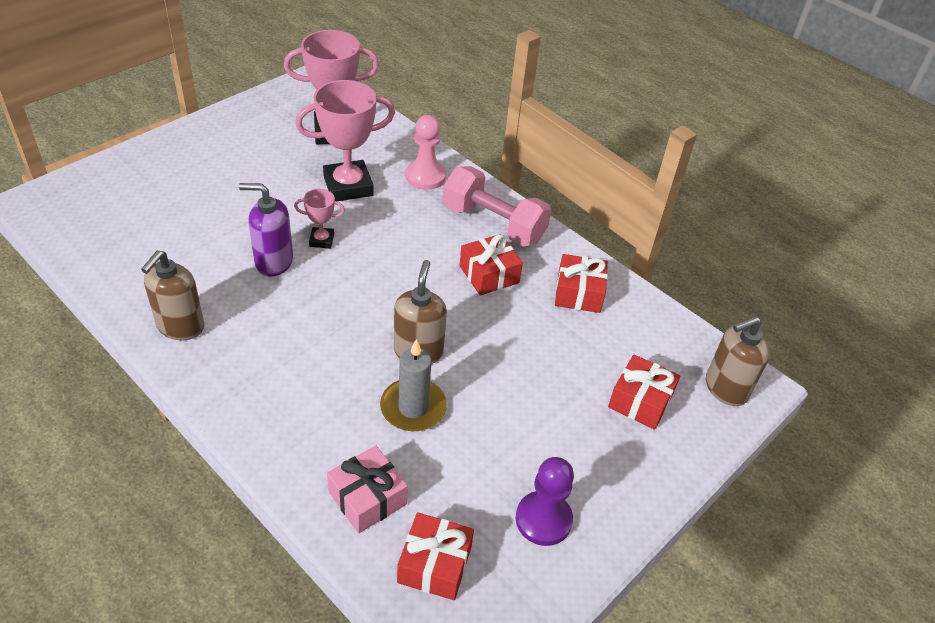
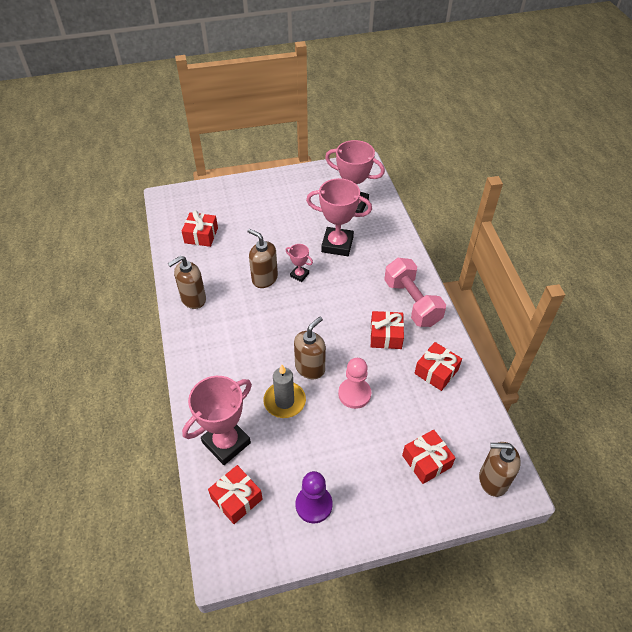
camera: 35 degrees right, 5 degrees up
(133, 236) = (201, 235): none -> red gift
(273, 262) = (264, 278): purple soap dispenser -> brown soap dispenser
(367, 498) = (226, 442): pink gift -> pink trophy
(425, 176) = (389, 254): pink pawn -> pink pawn (354, 394)

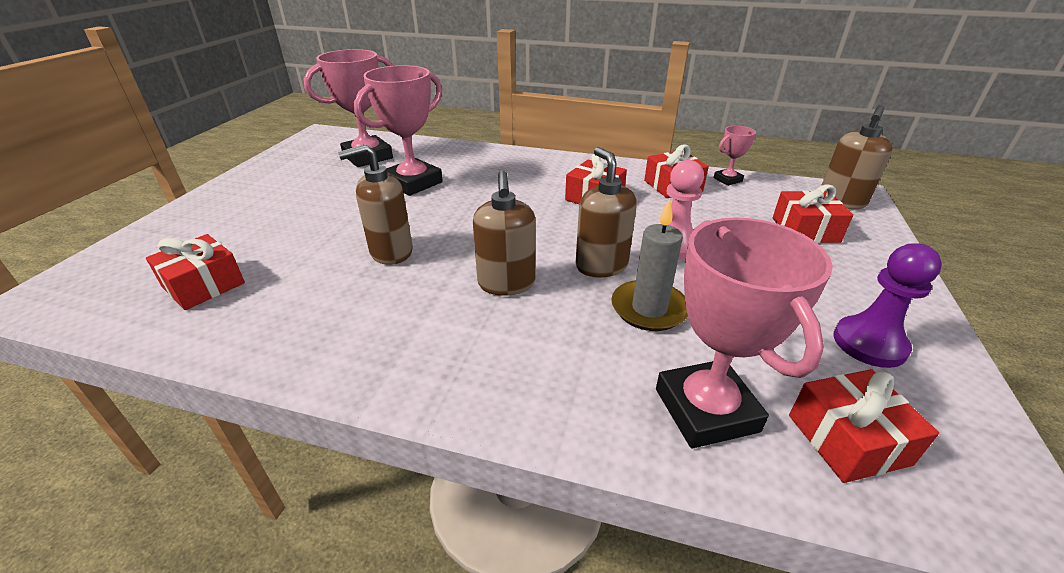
camera: 60 degrees left, 15 degrees down
(193, 299) = (328, 342): brown soap dispenser -> brown soap dispenser (506, 284)
(299, 275) = (425, 222): pink trophy -> pink trophy (727, 180)
(412, 302) = (560, 169): pink dumbbell -> none

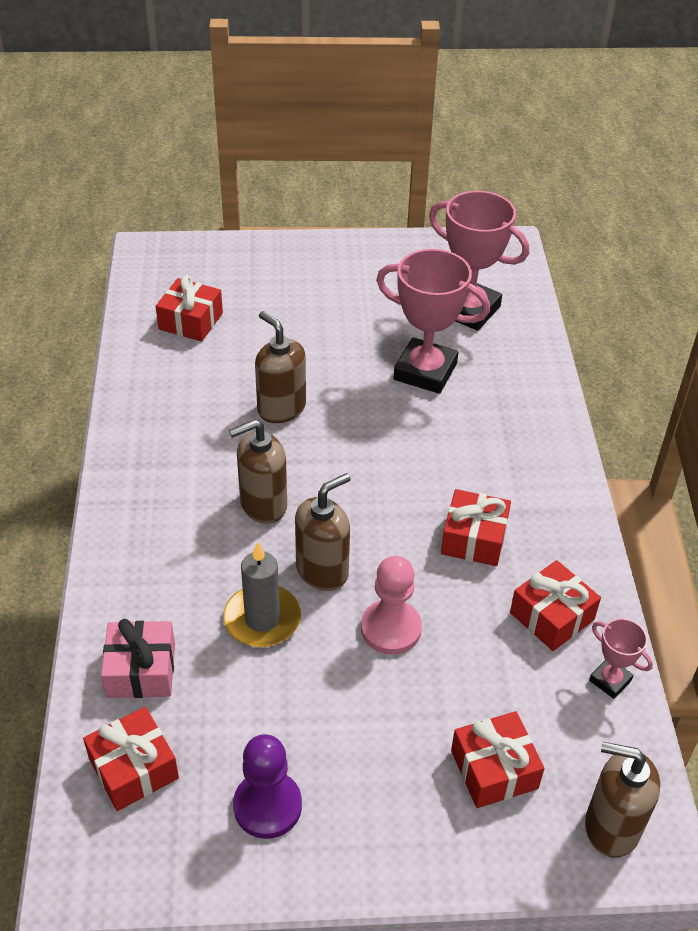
camera: 70 degrees right, 10 degrees up
(705, 410) = (141, 670): pink trophy -> pink gift

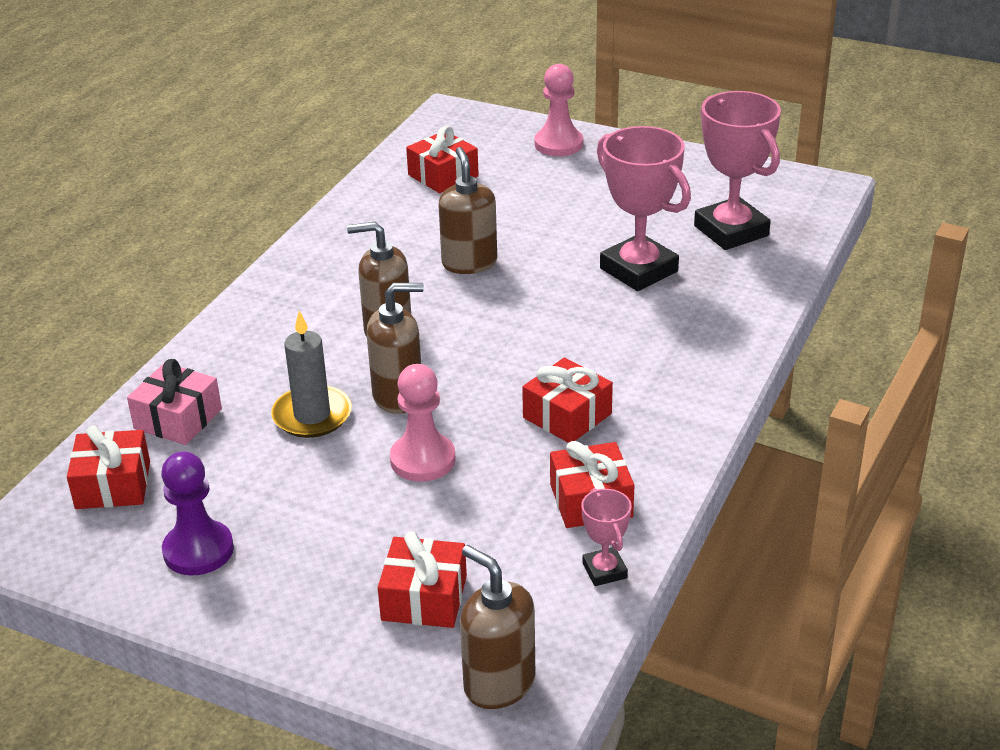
camera: 30 degrees right, 10 degrees down
(267, 260) = (558, 144): none -> pink pawn

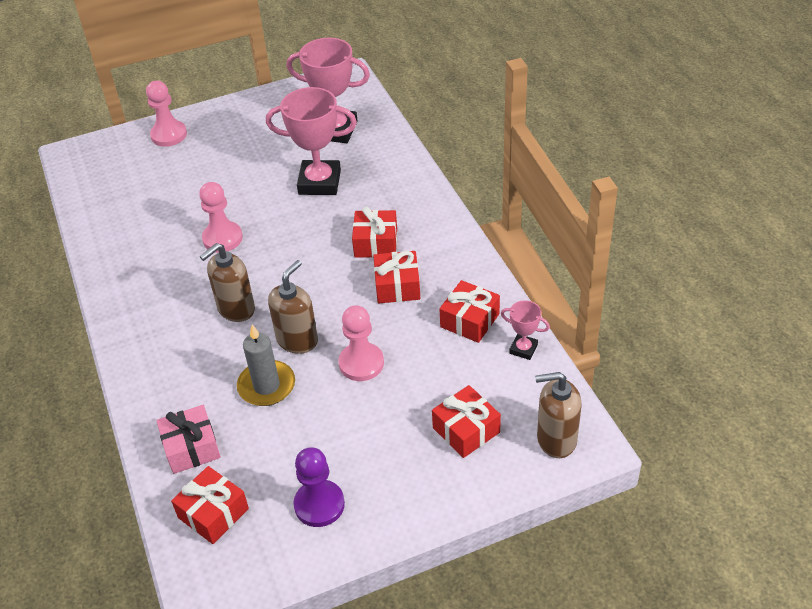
camera: 45 degrees left, 10 degrees up
(443, 175) = (127, 196): red gift -> red gift (376, 243)
(469, 263) = (222, 238): brown soap dispenser -> pink pawn

